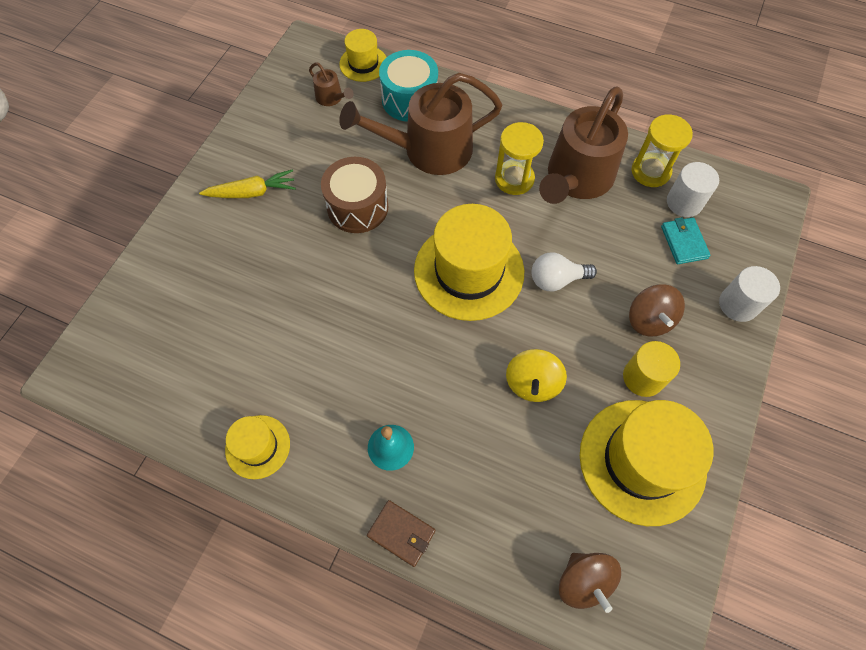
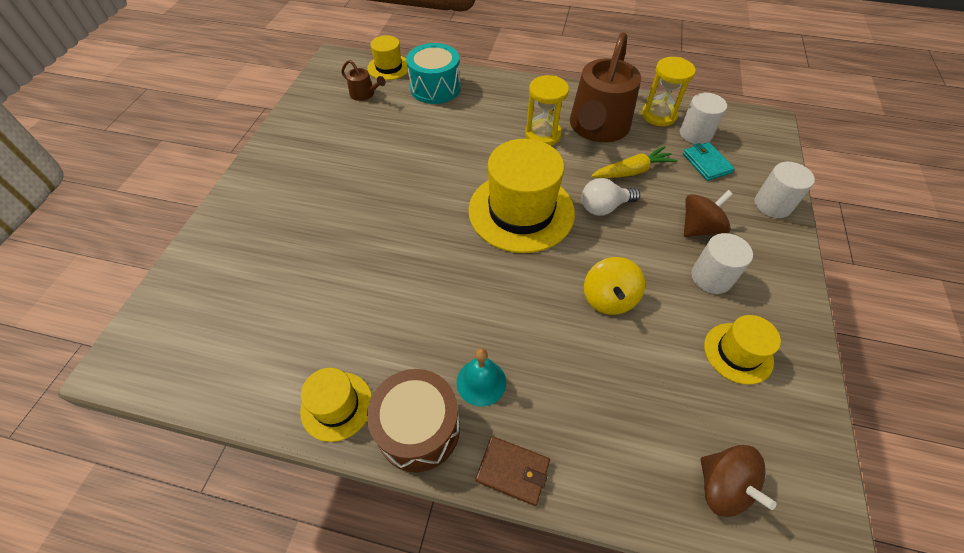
camera: 10 degrees left, 10 degrees down
(252, 192) = (301, 174): yellow carrot -> yellow carrot (632, 171)
(357, 207) = (404, 173): brown drum -> brown drum (418, 429)
(429, 150) = (461, 122): brown watering can -> none
(642, 461) = (738, 353): yellow hat -> yellow hat, size x0.52
(643, 377) = (711, 277): yellow cylinder -> white cylinder
(649, 320) = (699, 228): brown spinning top -> brown spinning top turned 105 degrees counterclockwise

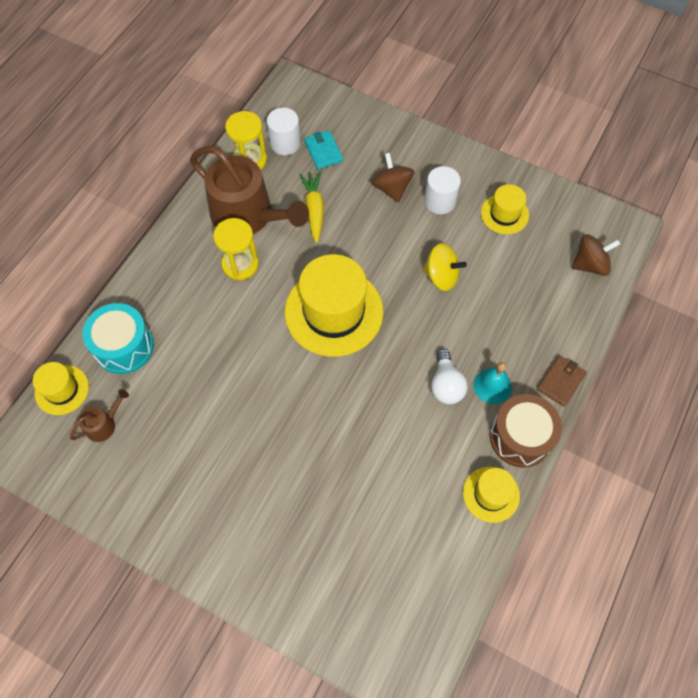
camera: 75 degrees left, 10 degrees up
(604, 207) = (349, 246): white light bulb -> white light bulb (446, 385)
(706, 163) = (323, 151): turquoise wallet -> turquoise wallet turned 75 degrees clockwise
(772, 205) = (383, 129): white cylinder -> none

